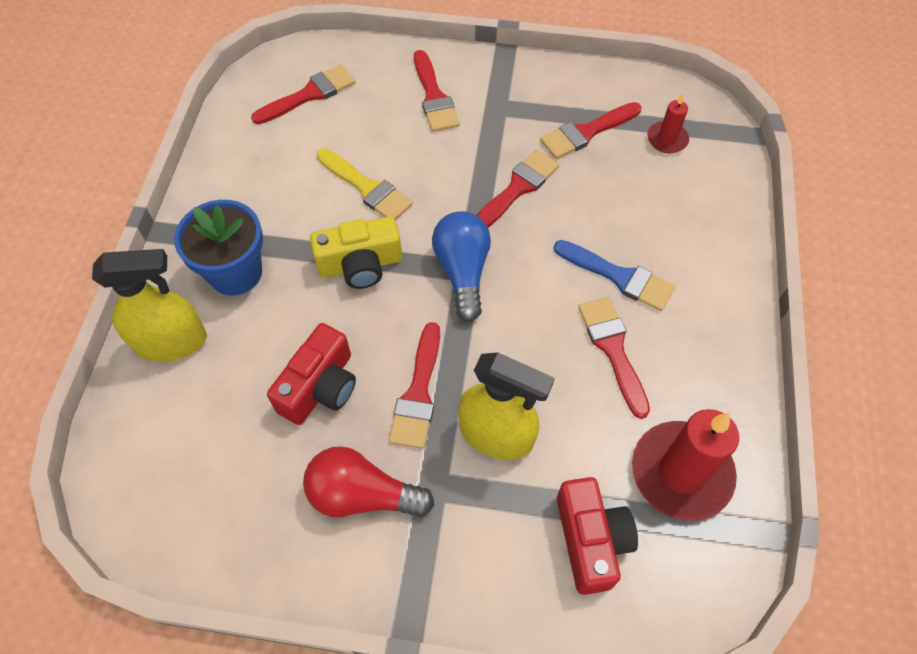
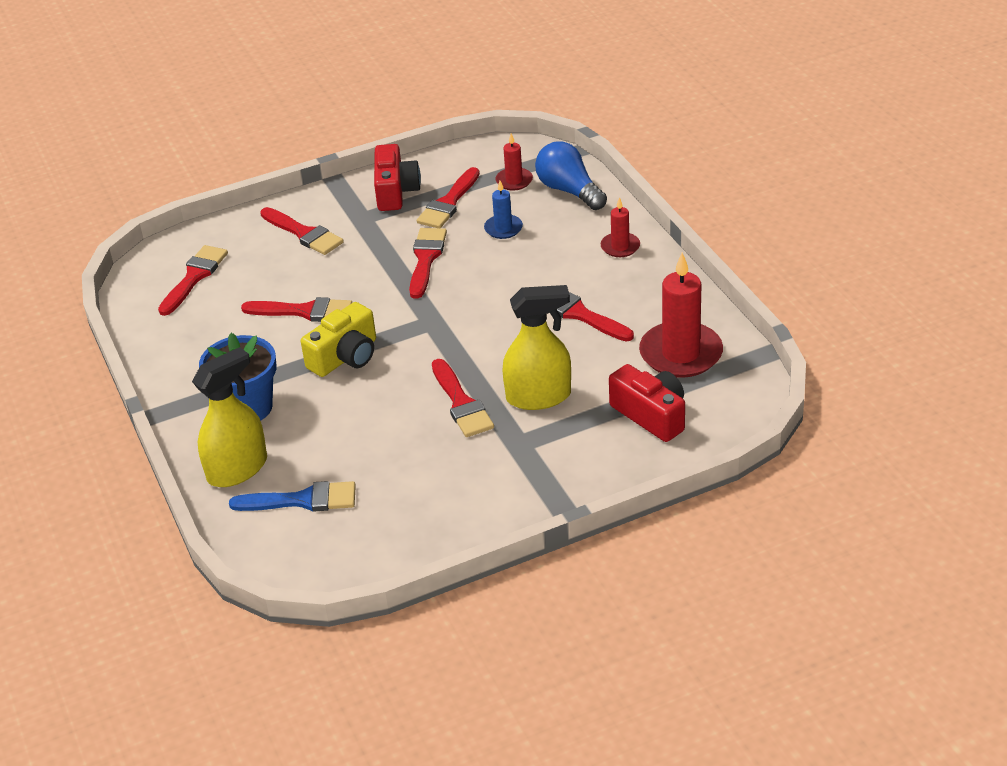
camera: 30 degrees left, 20 degrees down
(320, 387) = (384, 435): red camera -> red camera (395, 191)
(363, 495) = (473, 472): red light bulb -> none
(367, 188) = (304, 311): yellow brush -> red brush
(463, 271) = (430, 324): blue light bulb -> blue light bulb (569, 191)
(615, 193) = (503, 228): none -> blue candle
(619, 277) = (548, 274): blue brush -> blue brush (302, 500)
(715, 284) = (620, 247): none -> red candle

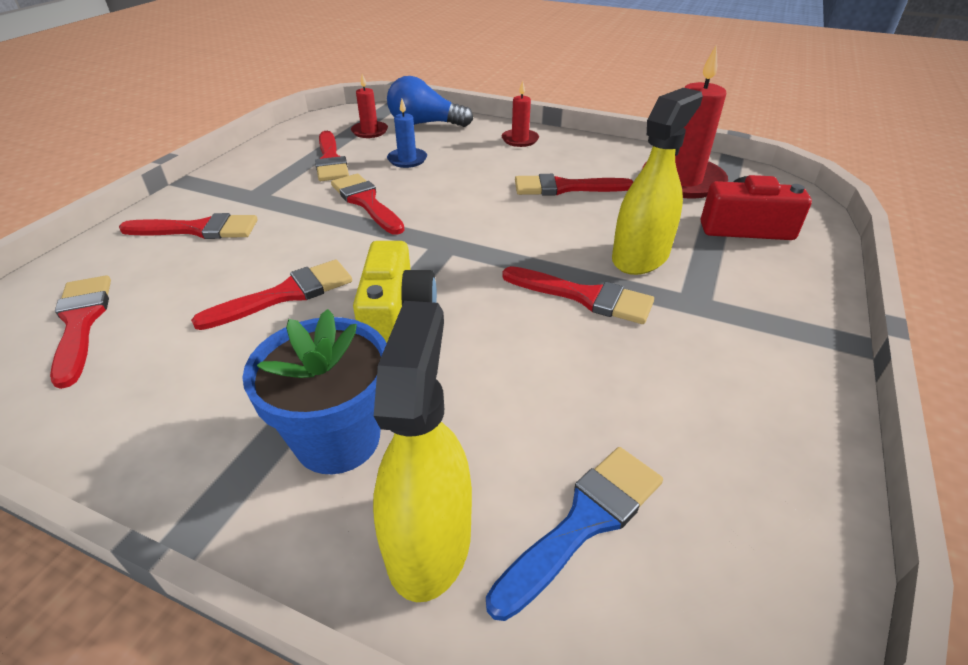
camera: 45 degrees left, 0 degrees up
(395, 191) = (265, 169): red camera -> none

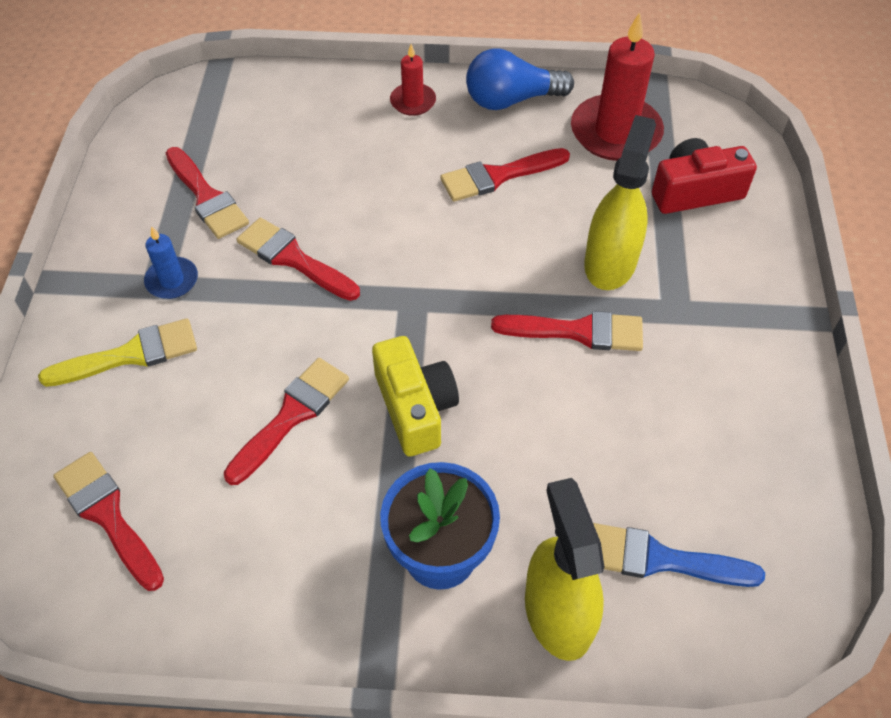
camera: 20 degrees left, 15 degrees up
(198, 229) = (130, 355): red brush -> yellow brush
(369, 131) = (222, 130): red candle -> none
(407, 160) = (299, 173): blue candle -> blue candle (172, 280)
(425, 124) = (283, 97): blue light bulb -> blue light bulb (511, 100)
(583, 522) = (660, 559): blue brush -> blue brush turned 105 degrees counterclockwise

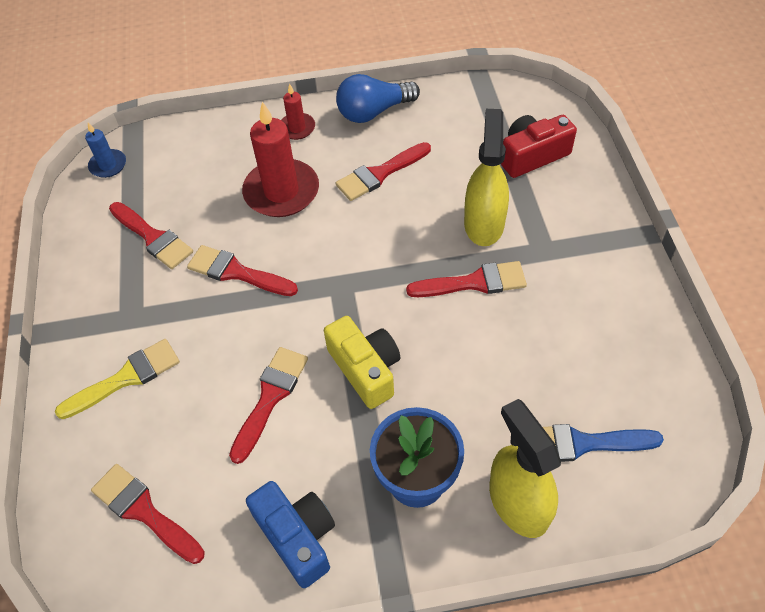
camera: 10 degrees left, 0 degrees up
(172, 280) = (143, 310): blue candle -> blue candle (108, 165)
(277, 588) = (297, 537): none -> blue camera
(615, 132) = (460, 122): red candle -> red candle (281, 191)

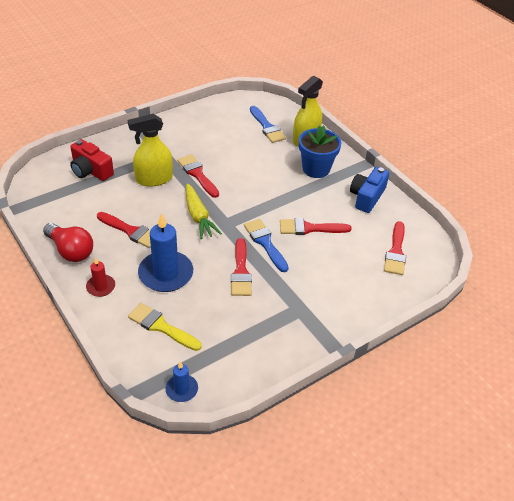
camera: 120 degrees left, 10 degrees down
(126, 378) = (337, 292): yellow brush -> yellow brush (161, 326)
(153, 237) = (236, 326): red brush -> none
(273, 322) = (265, 243): none -> blue brush
(281, 191) = (166, 274): red candle -> blue candle
(365, 369) = (272, 199): yellow camera -> none
(372, 255) = (198, 217): none -> yellow carrot
(374, 112) = (71, 250): blue light bulb -> red light bulb

